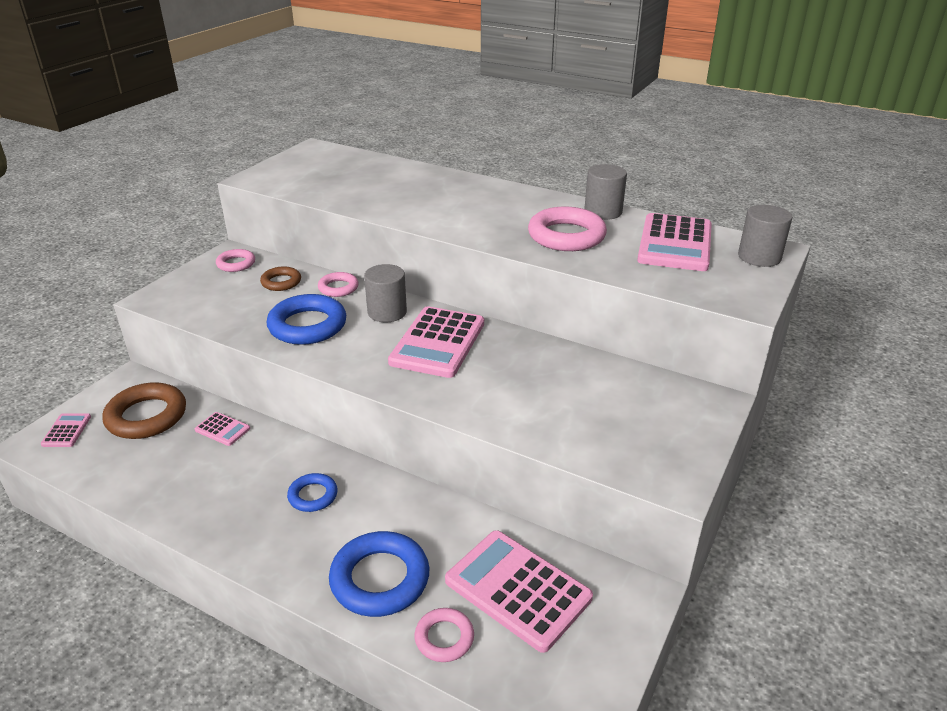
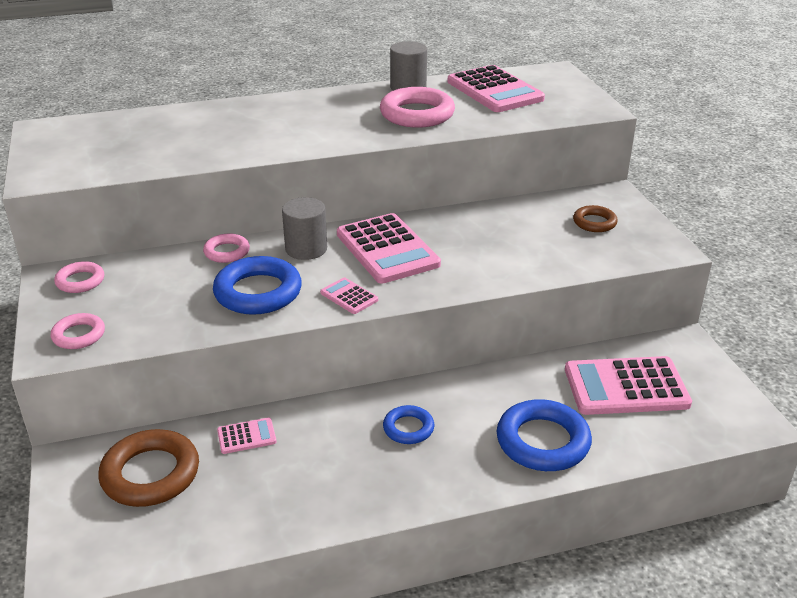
camera: 45 degrees left, 0 degrees up
(67, 431) = (85, 538): pink calculator -> pink calculator (349, 296)
(281, 282) = (162, 273): brown ring -> brown ring (594, 222)
(444, 638) = (632, 442): pink ring -> pink ring (79, 335)
(759, 257) = (556, 79): grey cylinder -> none

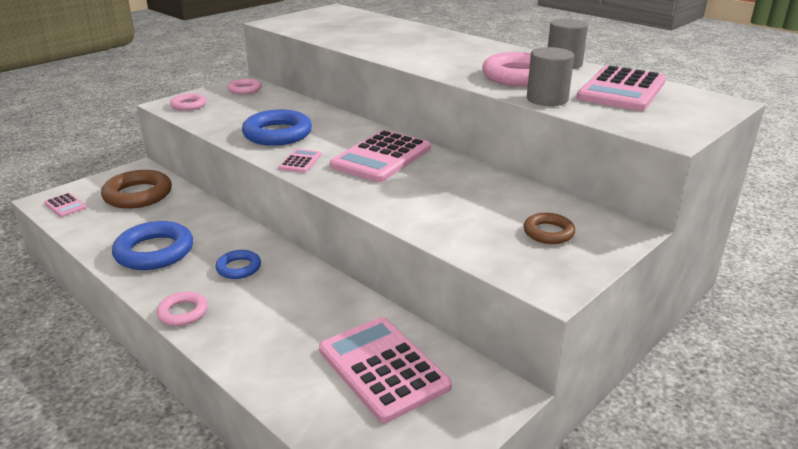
camera: 60 degrees right, 5 degrees down
(227, 252) = (318, 112): pink ring -> pink ring (183, 312)
(246, 436) = (191, 211): pink calculator -> pink calculator (65, 205)
(306, 249) = (349, 132): grey cylinder -> grey cylinder (547, 99)
(542, 441) = (263, 337): blue ring -> blue ring (154, 251)

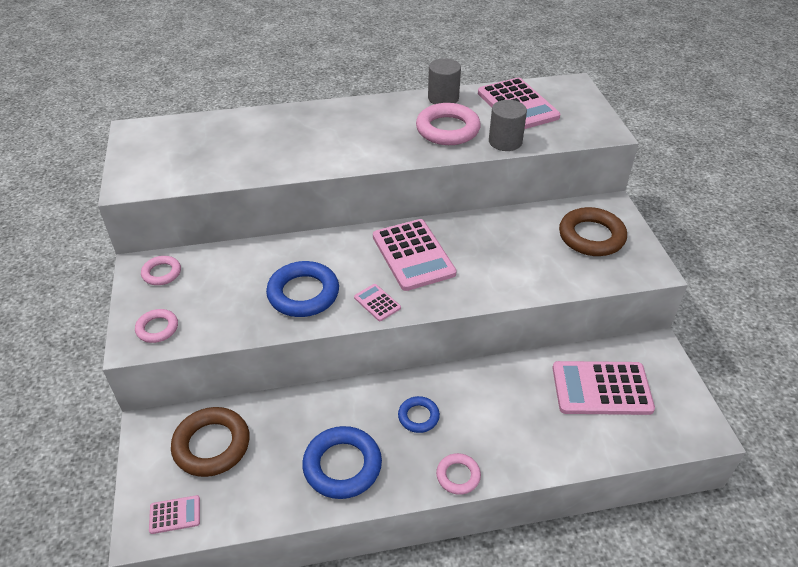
camera: 55 degrees left, 15 degrees up
(548, 232) = (591, 236): brown ring -> brown ring, size x1.80

